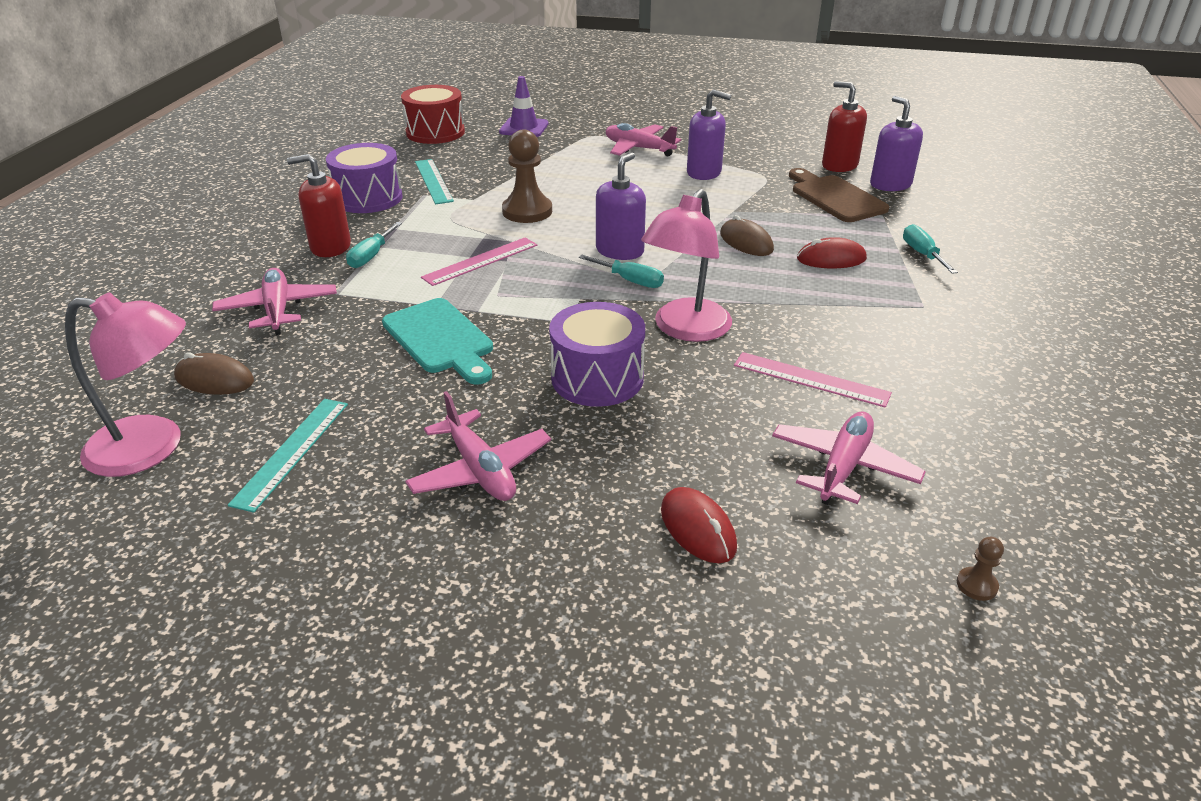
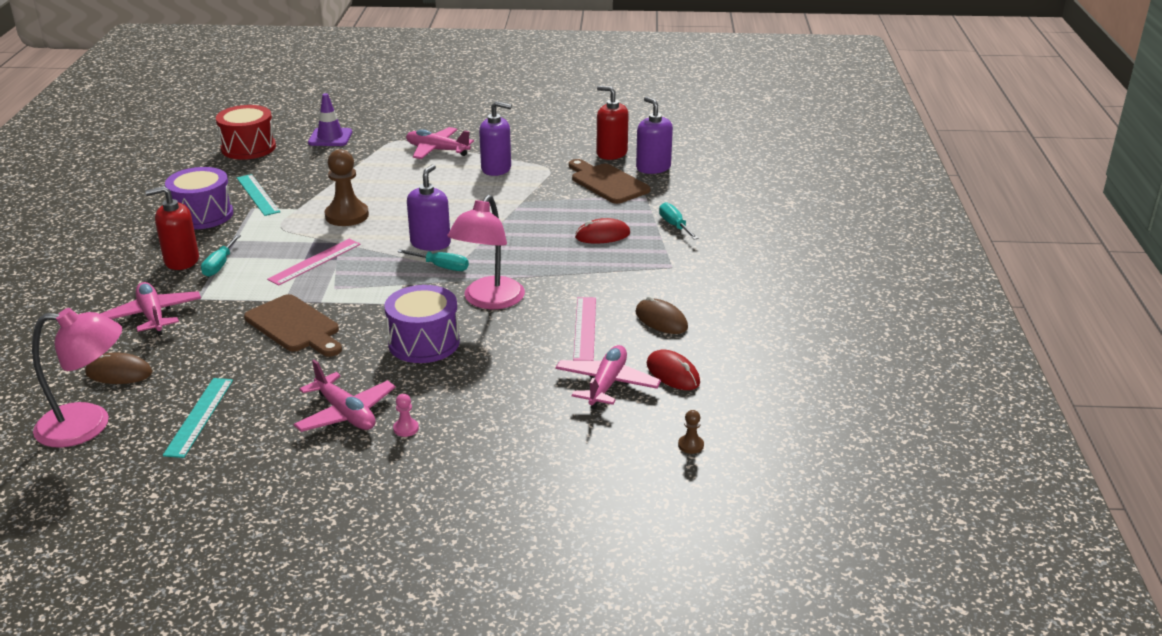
camera: 10 degrees left, 5 degrees down
(440, 339) = (295, 326): turquoise cutting board -> brown cutting board
(557, 503) = (406, 428): none -> pink pawn
(698, 528) = (506, 433): red mouse -> red mouse (673, 373)
(746, 242) = (534, 227): brown mouse -> brown mouse (661, 320)
(810, 379) = (585, 328): pink ruler -> pink ruler turned 75 degrees clockwise

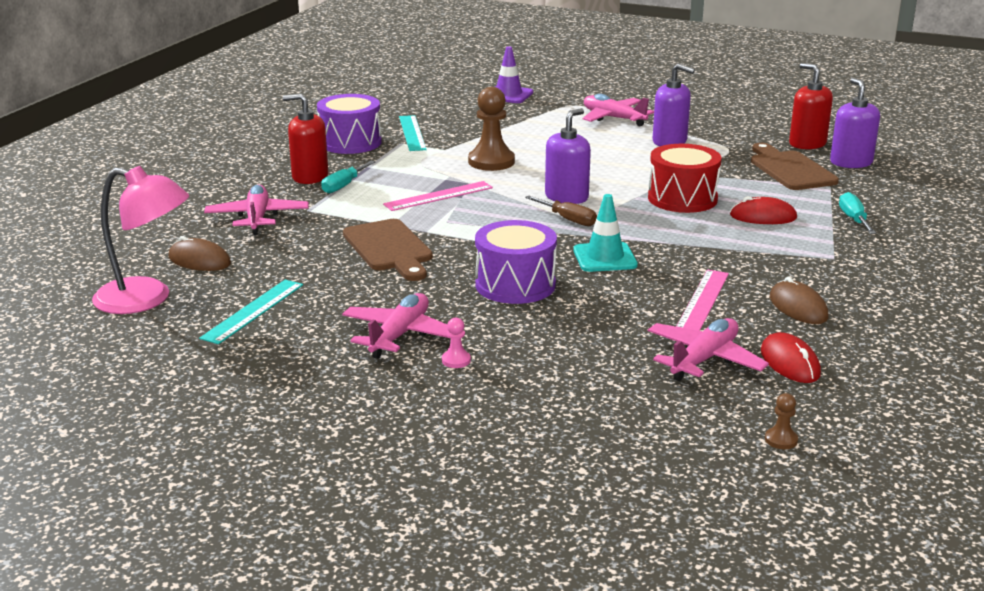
camera: 20 degrees right, 5 degrees down
(248, 148) = (423, 94): red drum -> red drum (682, 198)
(345, 414) = (400, 335): pink plane -> pink plane turned 135 degrees counterclockwise
(441, 267) = (568, 219): turquoise screwdriver -> brown screwdriver
(488, 301) = (604, 258): pink lamp -> turquoise traffic cone

